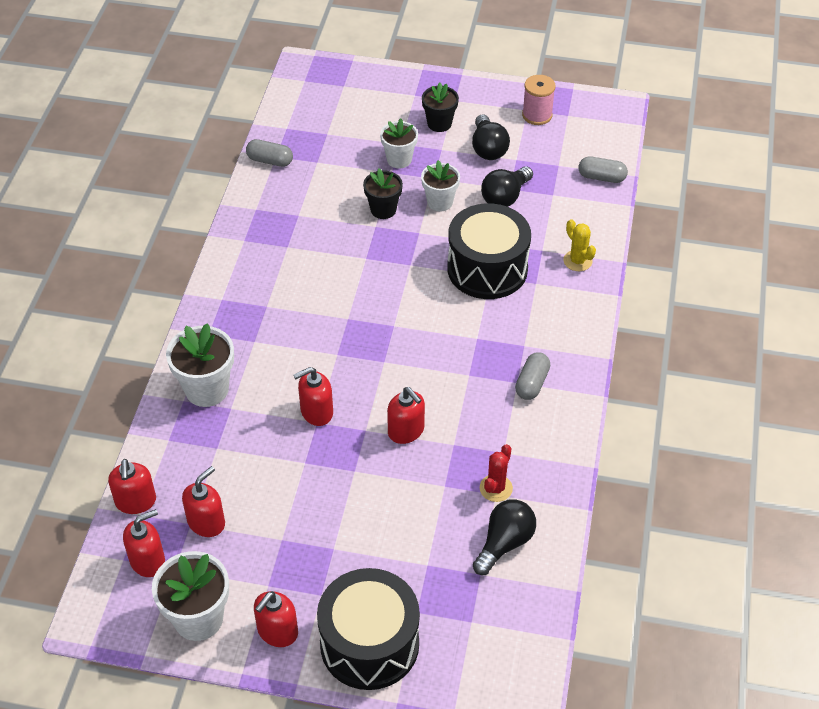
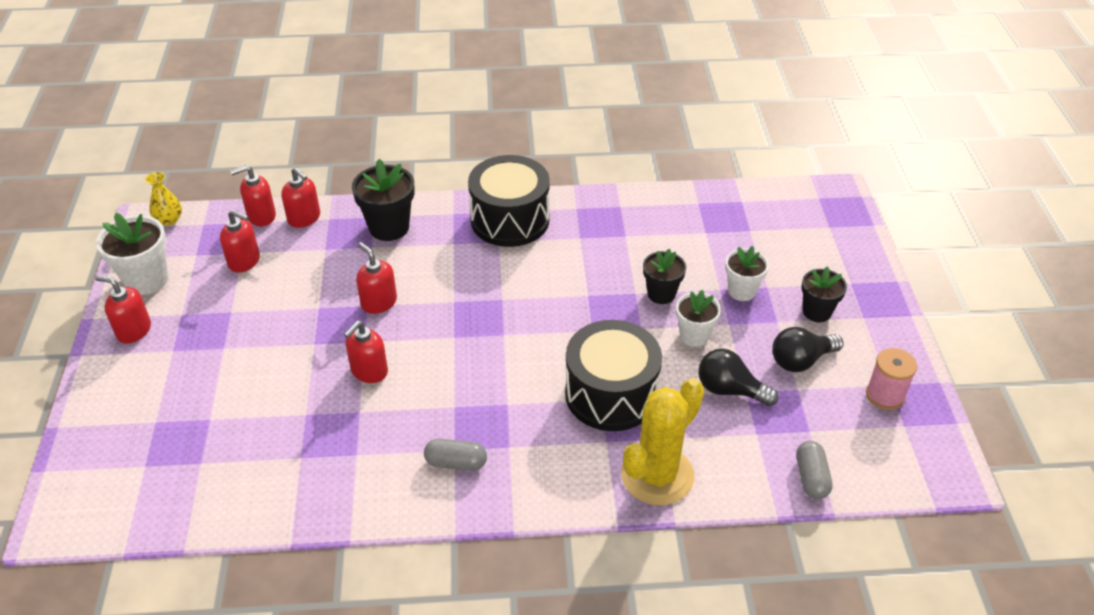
camera: 75 degrees right, 5 degrees down
(99, 594) = (169, 219): none -> yellow vase
(148, 561) = (202, 237): red soap dispenser -> red soap dispenser (304, 218)
(207, 389) = (389, 227): white flower pot -> black flower pot
(270, 161) = (689, 200): grey capsule -> none
(369, 644) = (120, 394): black drum -> black drum (510, 220)
(496, 488) = (308, 456): red cactus -> none
(504, 543) = (239, 476): black light bulb -> none
(577, 261) = (657, 475): yellow cactus -> yellow cactus, size x2.04

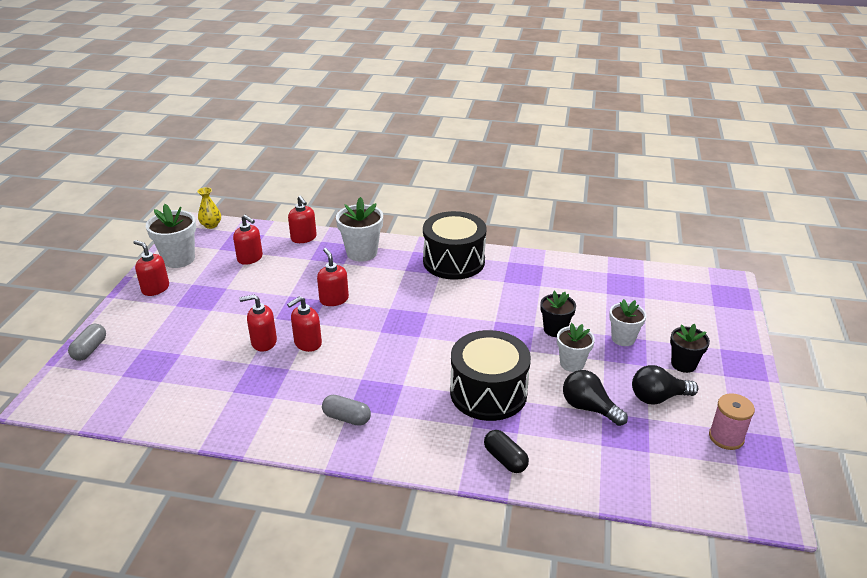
camera: 15 degrees right, 10 degrees down
(261, 216) = (274, 232): red soap dispenser -> red soap dispenser (263, 342)
(389, 227) = (362, 253): black flower pot -> white flower pot
(657, 475) = (505, 459): yellow cactus -> black capsule
(811, 477) = (639, 488): grey capsule -> grey capsule (90, 349)

